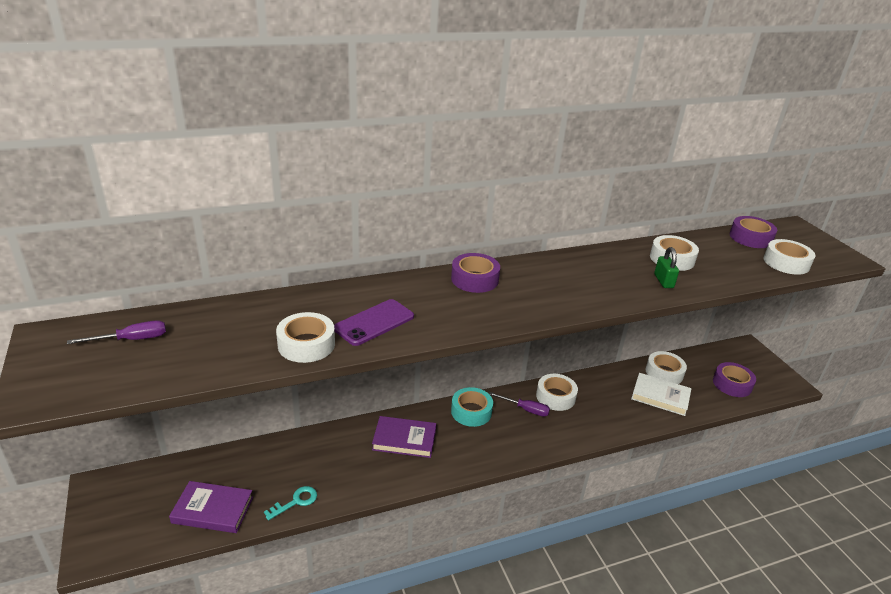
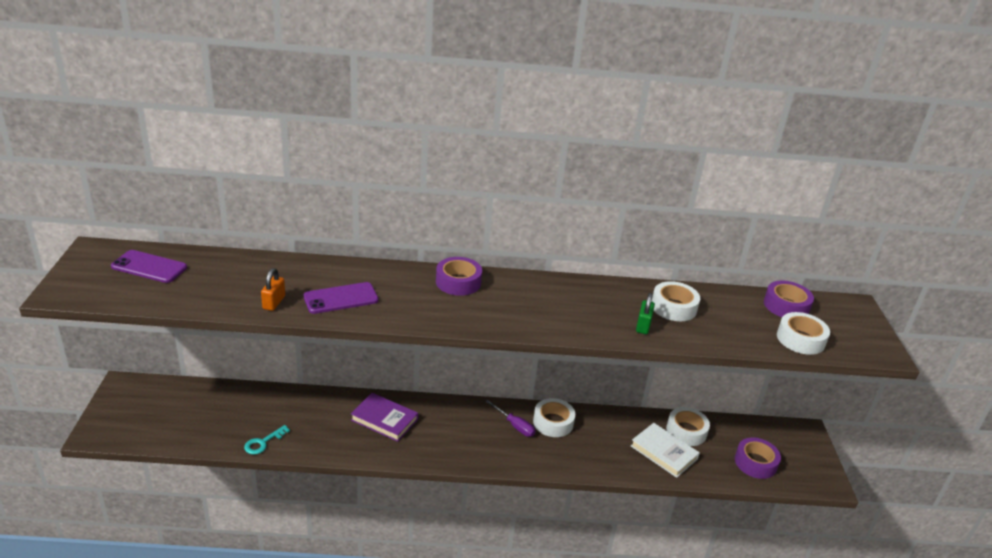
camera: 20 degrees right, 0 degrees up
(132, 340) = (149, 267): purple screwdriver -> purple phone
(213, 510) = (196, 429): purple book -> none
(295, 502) = (263, 442): turquoise key -> turquoise key turned 150 degrees clockwise
(306, 344) = (274, 302): white tape -> orange padlock
(471, 411) = (461, 413): turquoise tape -> none

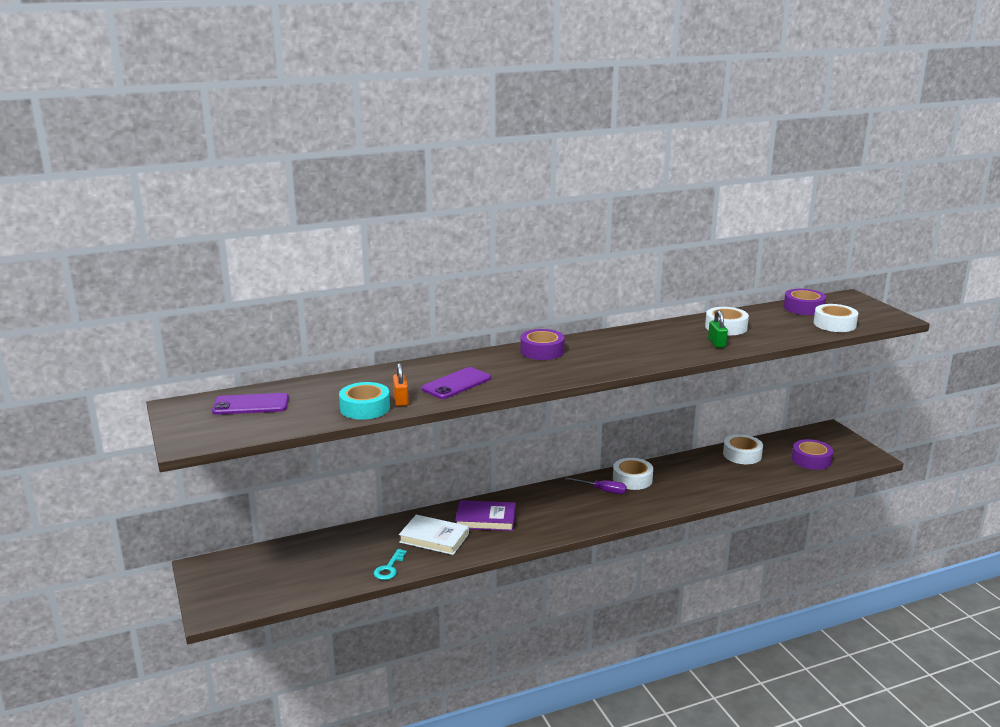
camera: 20 degrees left, 10 degrees down
(235, 302) = (365, 408): none -> turquoise tape
(664, 452) = (737, 473): white book -> white book (434, 538)

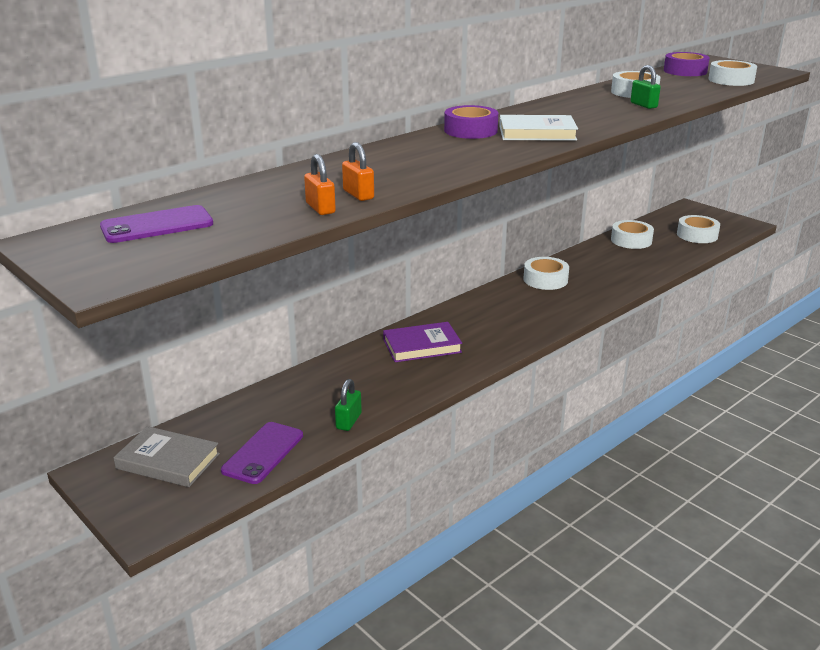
camera: 20 degrees left, 5 degrees up
(250, 570) = (168, 461): none -> grey book
(365, 408) = (320, 208): turquoise tape -> orange padlock
(389, 568) = (348, 421): turquoise key -> green padlock
(434, 538) = (378, 377): white book -> white book (537, 133)
(456, 384) = (408, 171): purple phone -> purple phone (263, 453)
(603, 490) = (524, 295): purple screwdriver -> none
(811, 460) = (697, 235): purple tape -> white tape

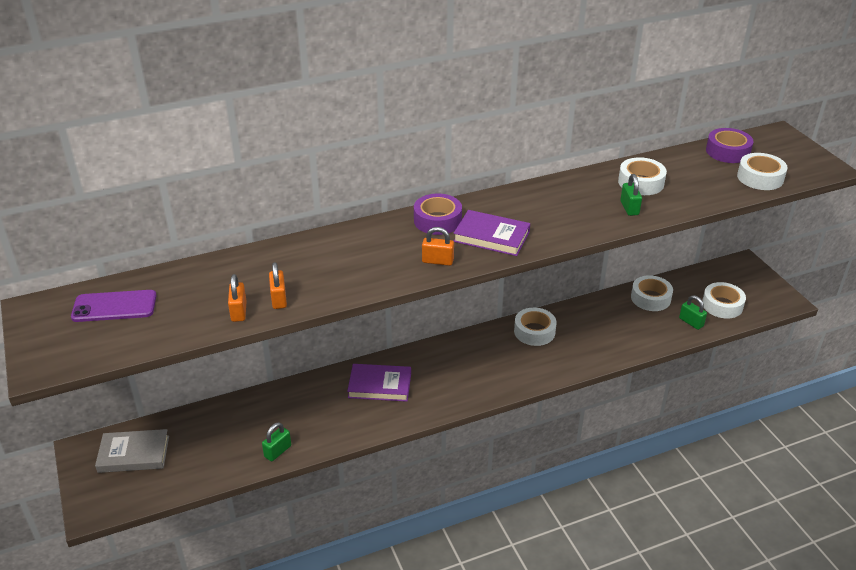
camera: 20 degrees right, 10 degrees up
(168, 461) = (134, 454): grey book -> grey book turned 45 degrees counterclockwise
(263, 453) = (201, 465): purple phone -> none
(502, 152) = (437, 261): none -> orange padlock
(537, 133) = (491, 236): white book -> purple book
(681, 250) = (691, 322): none -> green padlock

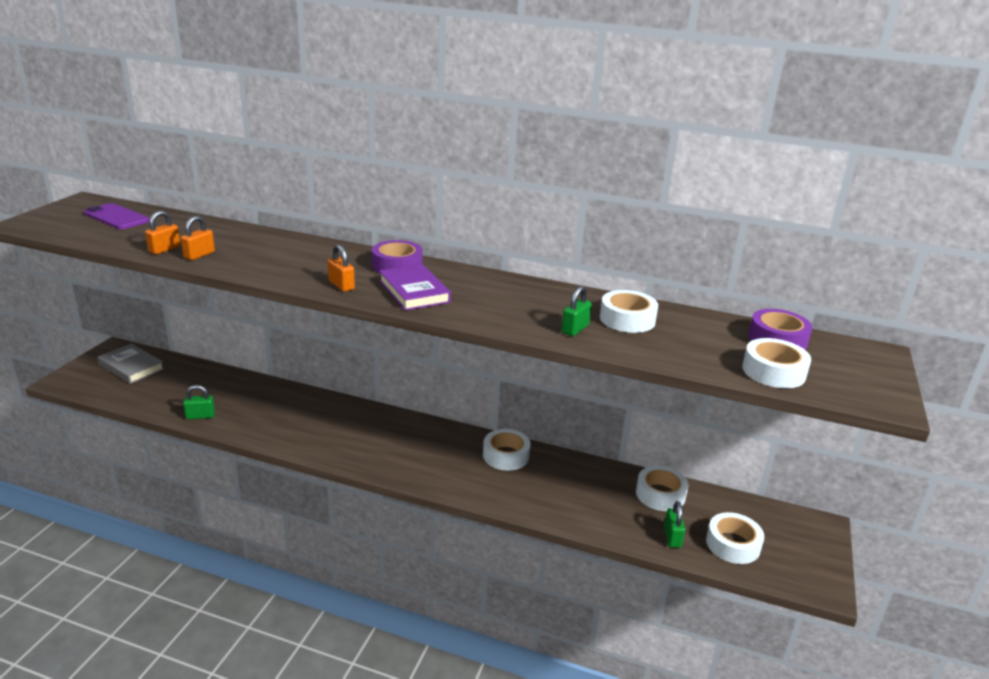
camera: 40 degrees right, 10 degrees down
(379, 385) = (329, 419): purple book -> none

